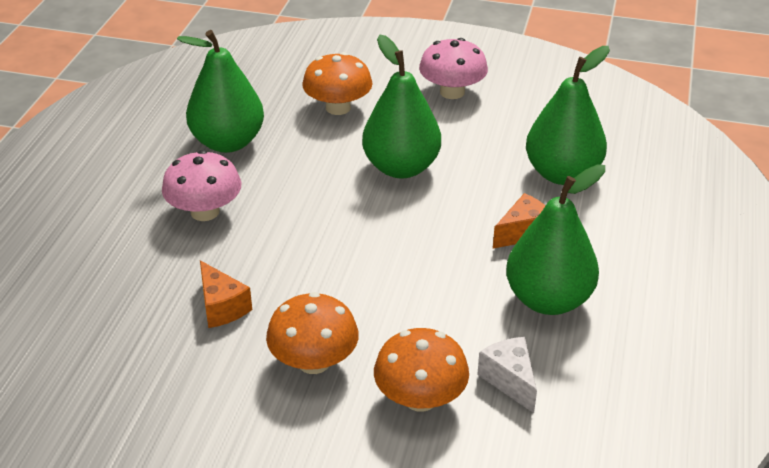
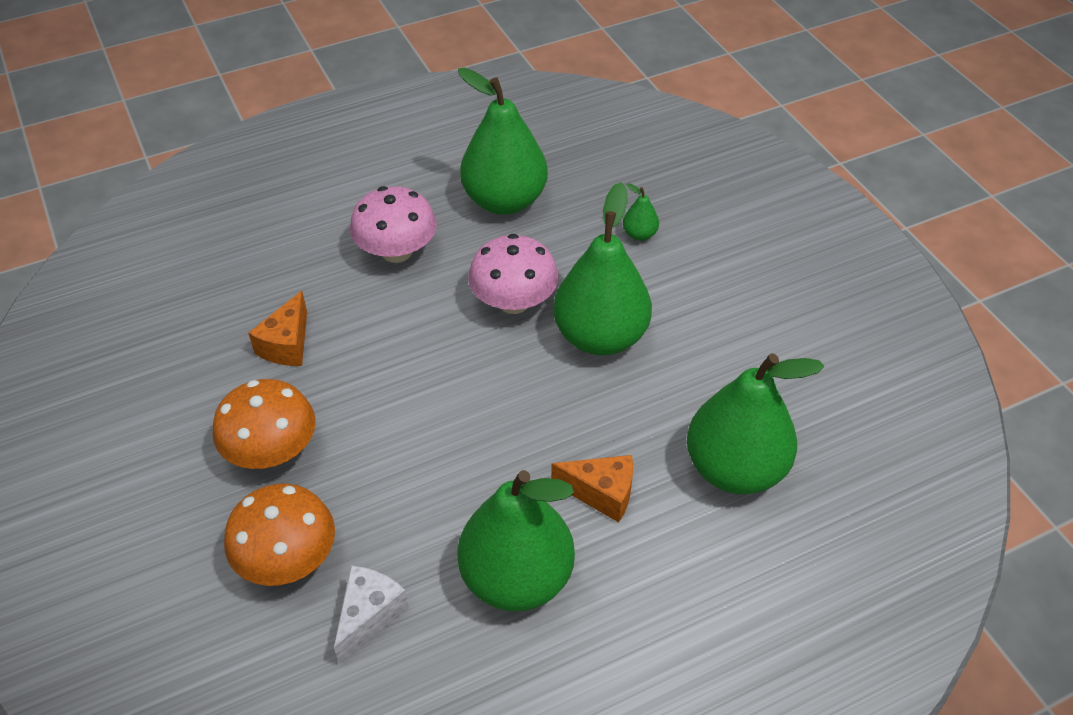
camera: 50 degrees right, 10 degrees up
(338, 107) = (639, 234): orange mushroom -> green pear
(452, 92) = (767, 297): pink mushroom -> pink mushroom (514, 301)

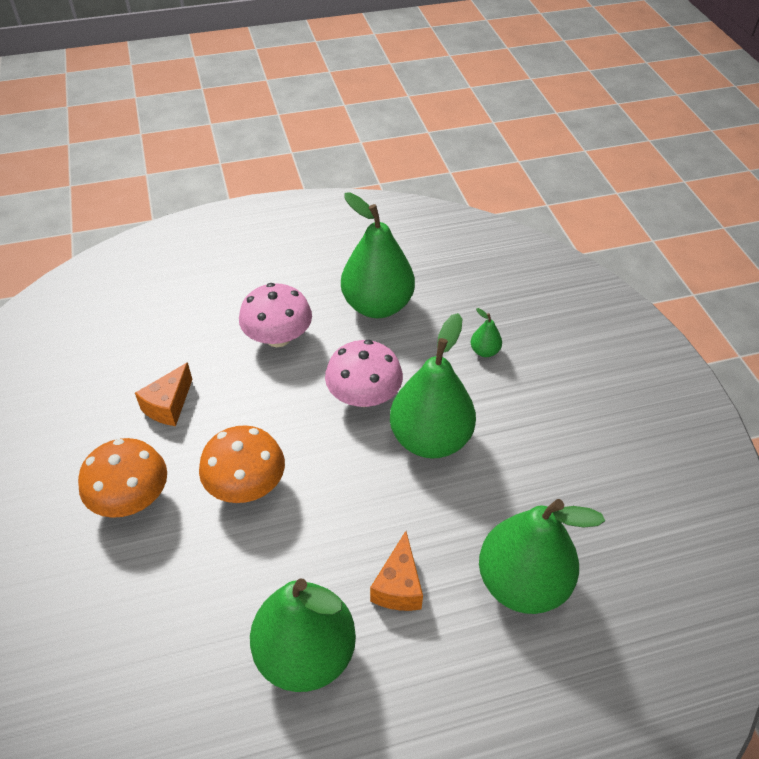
camera: 10 degrees right, 0 degrees up
(287, 558) = (118, 599): orange mushroom -> orange mushroom (246, 485)
(369, 616) = (171, 666): white cheese -> none
(601, 493) = (398, 586): orange cheese -> orange cheese turned 75 degrees clockwise

